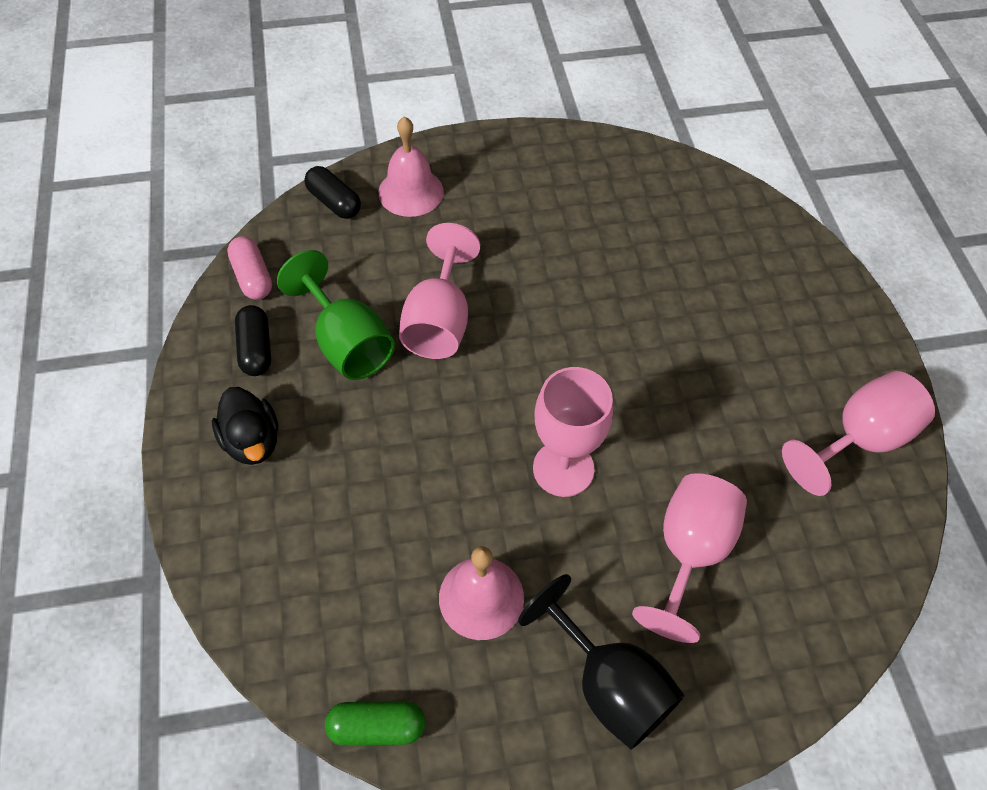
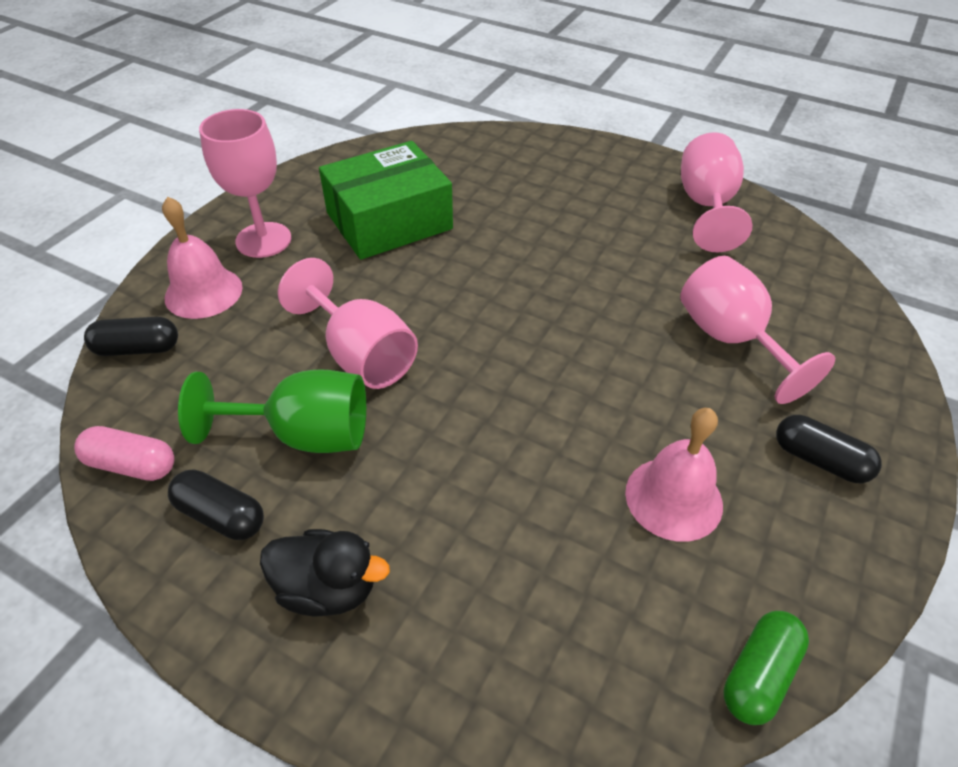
camera: 50 degrees left, 10 degrees down
(563, 468) = (591, 366): pink goblet -> pink goblet (263, 240)
(589, 234) = (389, 221): none -> green box
(609, 684) = (819, 460): black goblet -> black capsule

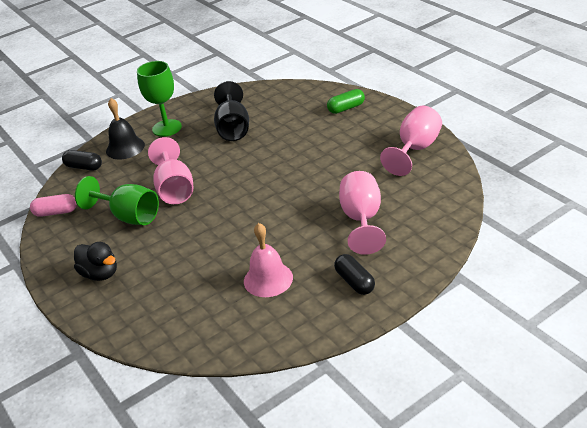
camera: 30 degrees right, 10 degrees down
(132, 465) = (56, 212): pink capsule -> pink capsule turned 45 degrees counterclockwise
(203, 292) = (125, 148): pink bell -> black bell
(221, 515) = (77, 238): black capsule -> none
(263, 240) = (167, 128): pink goblet -> green goblet
(389, 221) = (233, 128): green box -> black goblet
(758, 674) = (246, 349): green capsule -> green capsule (346, 108)

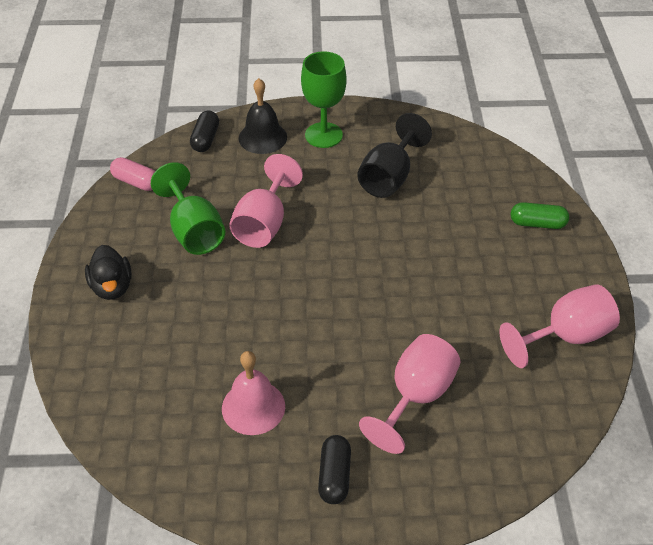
camera: 30 degrees right, 10 degrees up
(84, 167) = (205, 139): black capsule -> black capsule turned 45 degrees clockwise

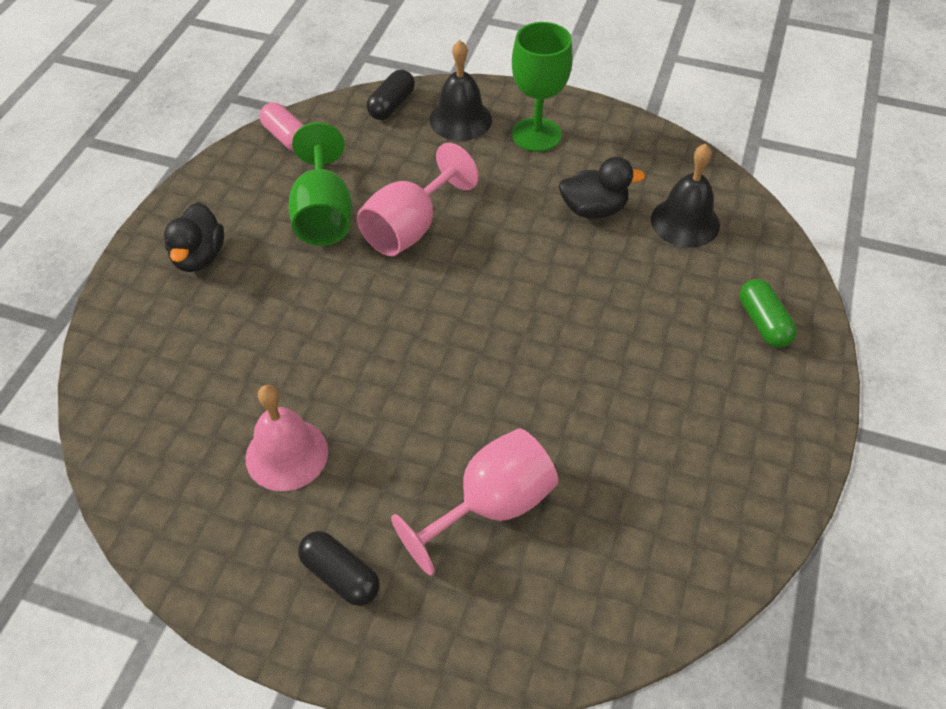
camera: 20 degrees right, 5 degrees up
(334, 476) = (340, 575): black capsule -> black capsule turned 75 degrees counterclockwise
(389, 177) = (593, 209): black goblet -> black duck
(455, 170) = (685, 222): none -> black bell
(537, 224) = (763, 323): green capsule -> green capsule turned 45 degrees clockwise
(565, 336) = (730, 488): pink goblet -> none

